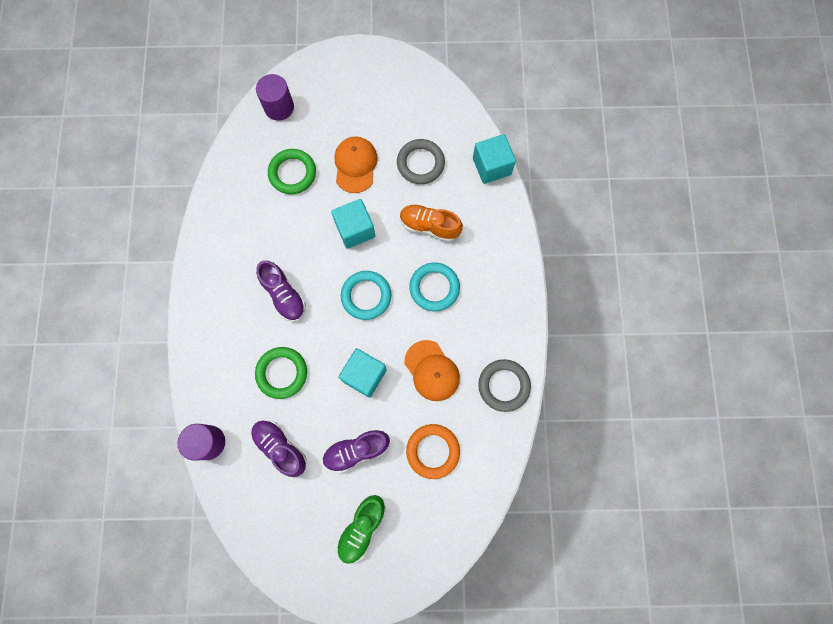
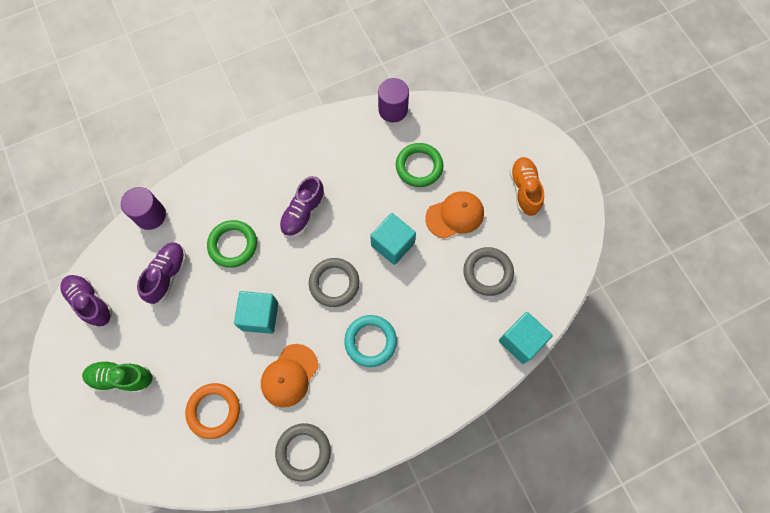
camera: 65 degrees right, 5 degrees down
(279, 107) = (475, 126): purple cylinder -> purple cylinder (393, 110)
(356, 450) = (188, 341): purple shoe -> purple shoe (90, 302)
(366, 296) = (334, 283): turquoise ring -> grey ring
(429, 226) = (429, 309): orange shoe -> orange shoe (524, 190)

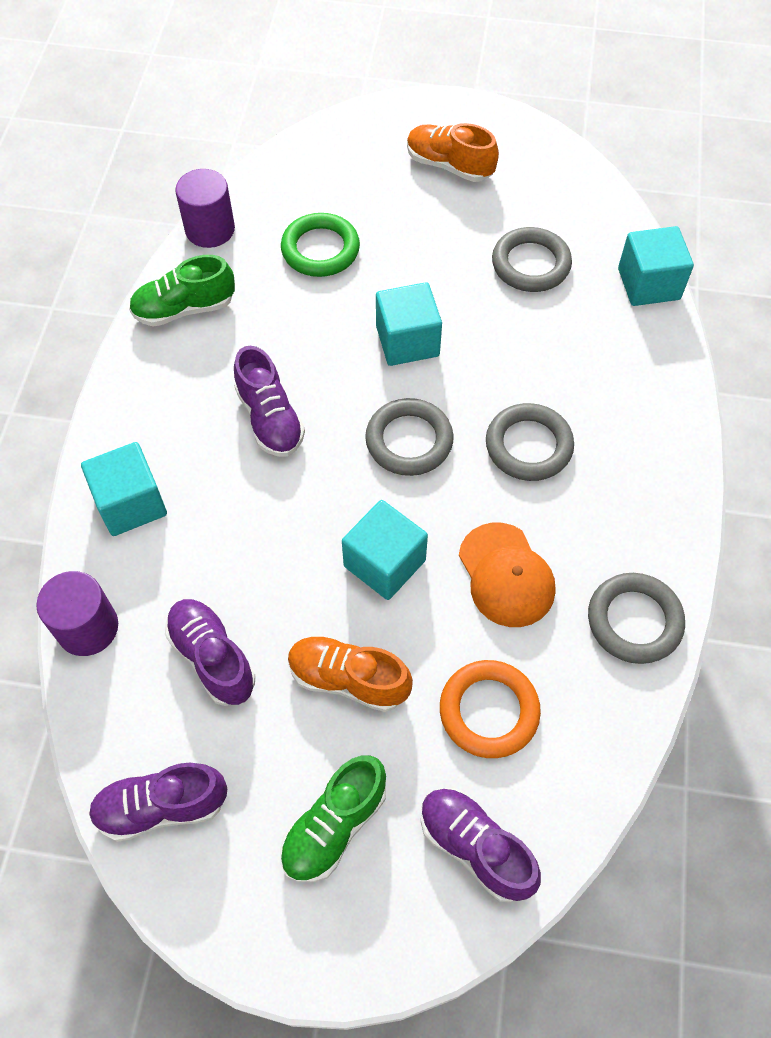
camera: 55 degrees left, 10 degrees down
(146, 444) = (475, 847): none -> purple shoe
(192, 339) = (348, 679): none -> orange shoe
(219, 188) = (131, 503): none -> turquoise cube
(233, 245) = (241, 537): green ring -> none
(338, 133) = (184, 309): none -> green shoe
(370, 341) = (528, 446): turquoise ring -> grey ring
(455, 215) = (424, 252): orange cap -> none

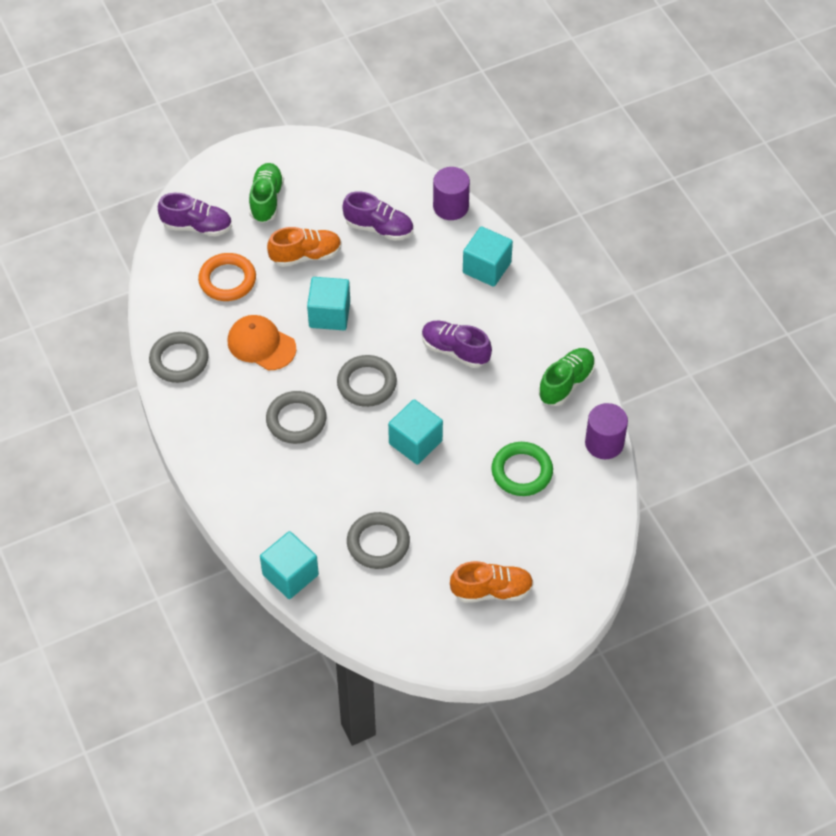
camera: 145 degrees right, 5 degrees down
(161, 807) = (349, 165): purple shoe -> none

